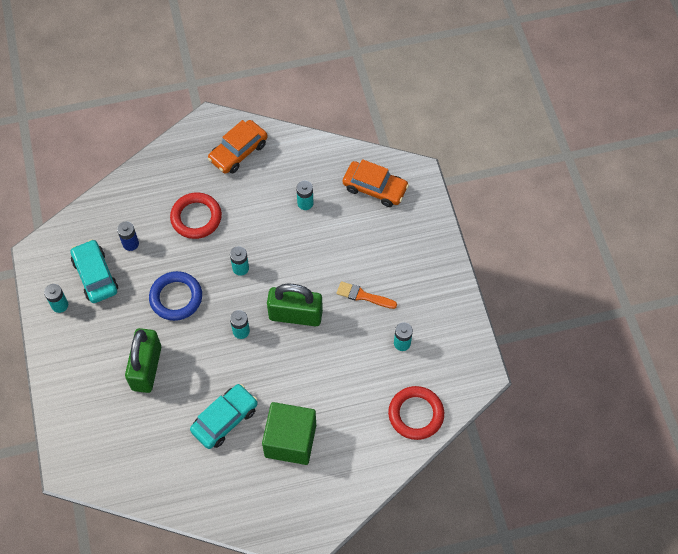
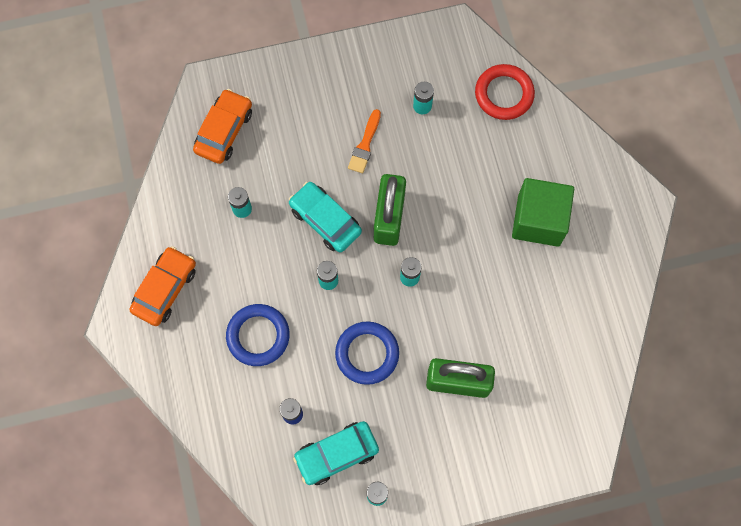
camera: 90 degrees left, 10 degrees up
(196, 218) = (258, 336): red ring -> blue ring
(225, 419) = (517, 290): turquoise car -> turquoise car (325, 220)
(238, 152) = (165, 289): orange car -> orange car turned 105 degrees counterclockwise

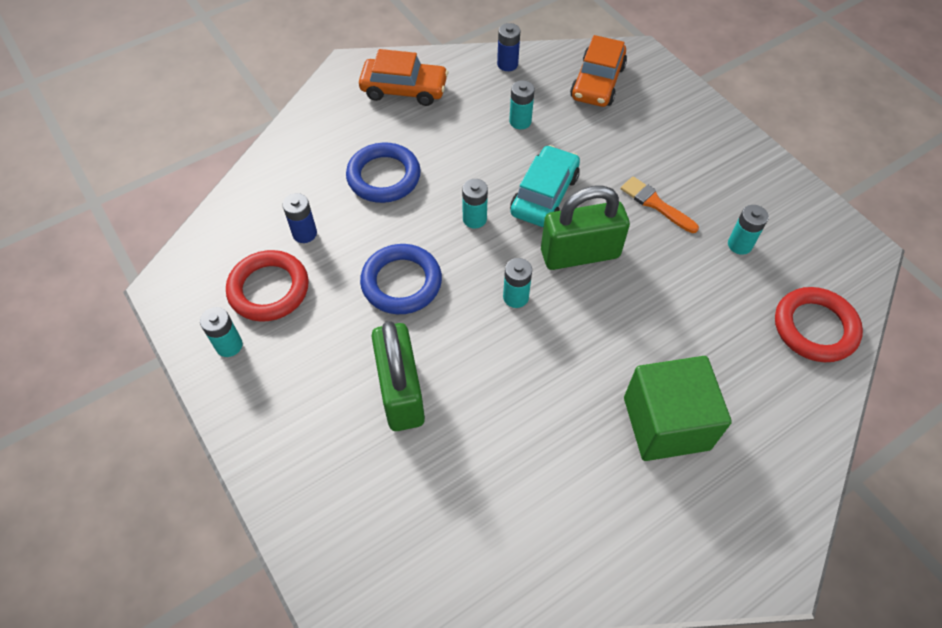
camera: 70 degrees right, 15 degrees down
(171, 193) = (507, 64): none -> blue battery
(224, 131) = (597, 82): orange car -> orange car turned 105 degrees clockwise
(336, 454) = (269, 289): turquoise car -> red ring
(365, 145) = (655, 204): orange brush -> orange brush turned 45 degrees clockwise

